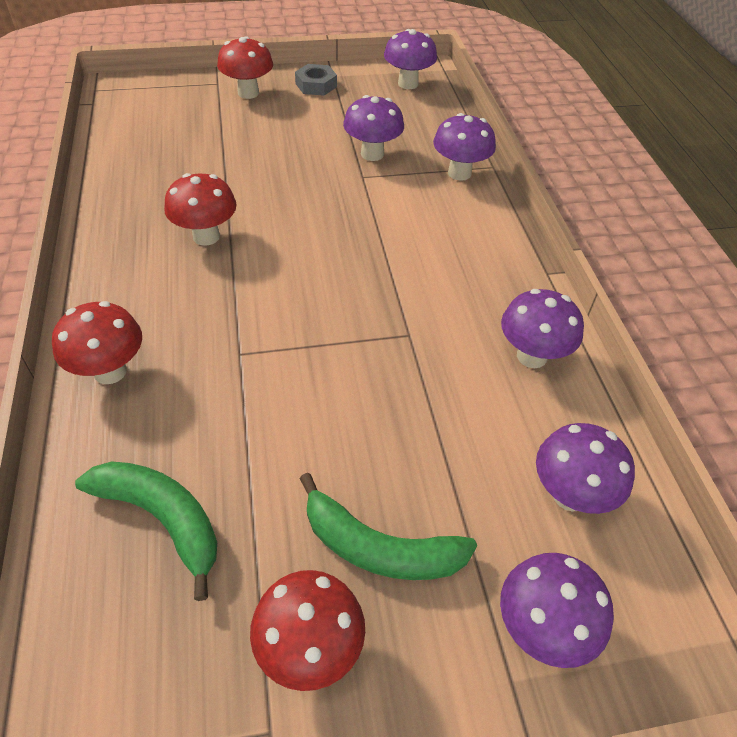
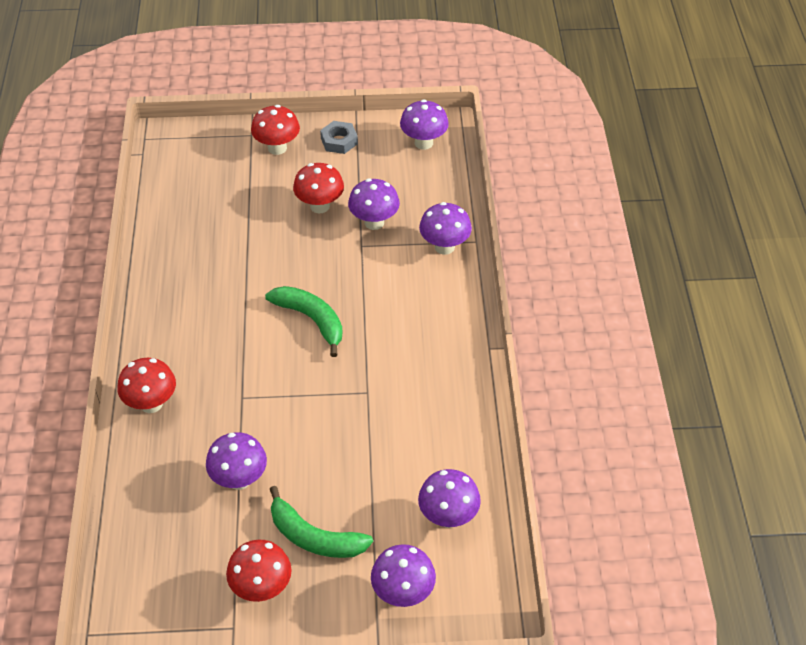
camera: 10 degrees right, 0 degrees up
(162, 519) = (181, 506): green banana -> green banana (311, 320)
(206, 236) = (227, 297): red mushroom -> red mushroom (320, 206)
(531, 356) = (454, 416): purple mushroom -> purple mushroom (239, 479)

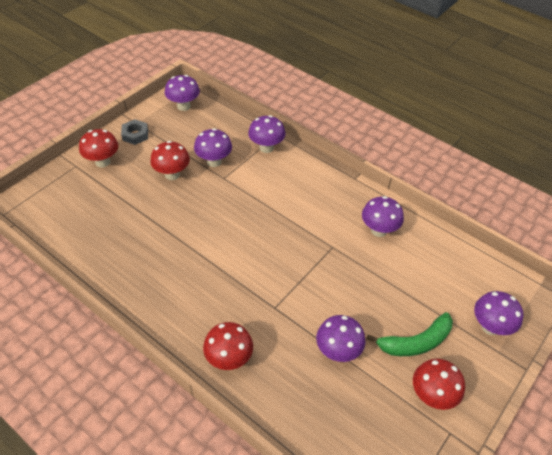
camera: 50 degrees left, 0 degrees up
(311, 320) = (252, 235): green banana -> none
(448, 517) = (453, 271): purple mushroom -> purple mushroom (379, 230)

